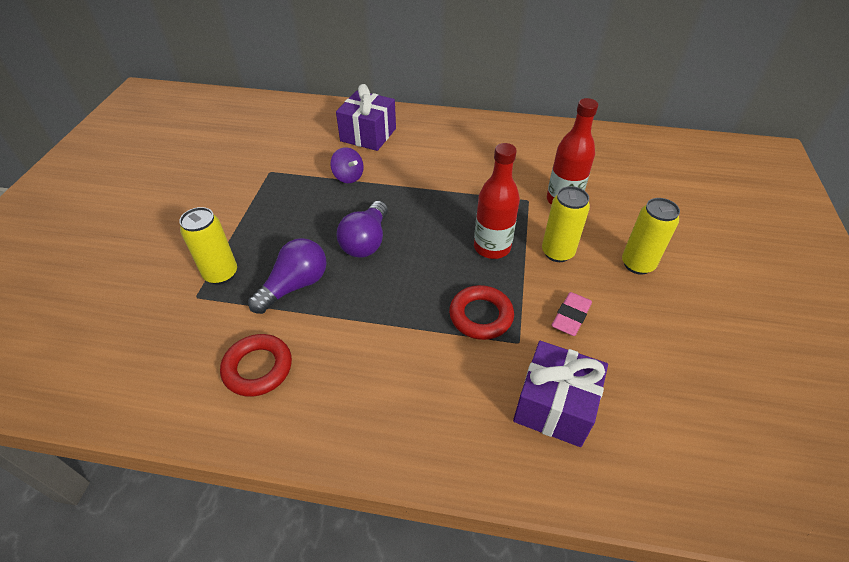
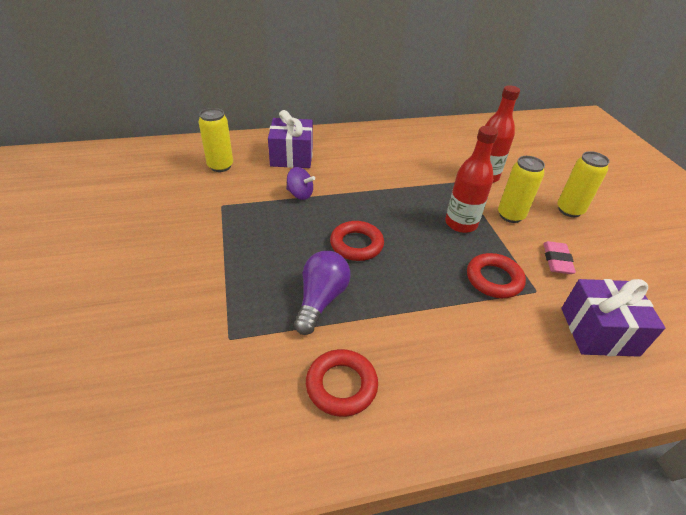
camera: 25 degrees left, 5 degrees down
(221, 274) = (240, 309): yellow can -> yellow can (220, 166)
(366, 241) = (356, 244): purple light bulb -> red ring

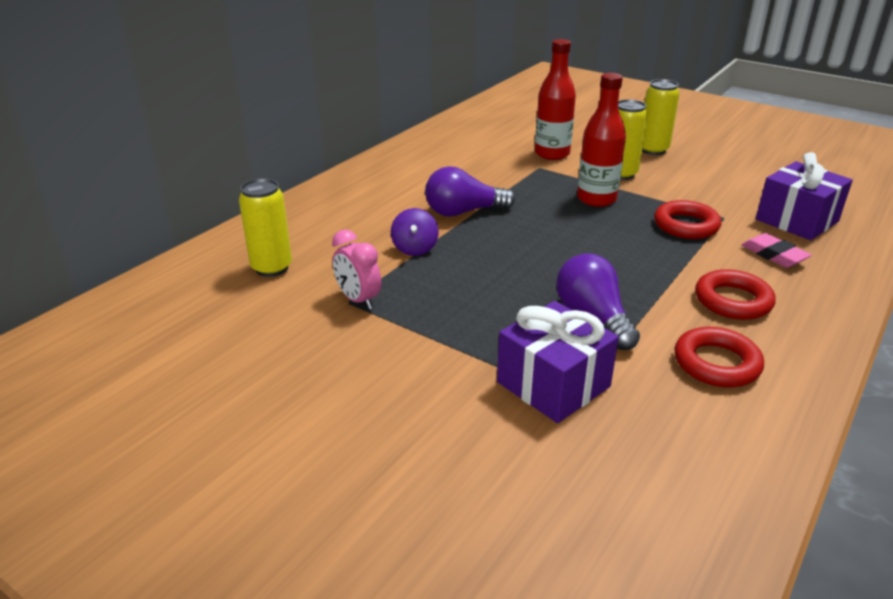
camera: 40 degrees left, 10 degrees down
(227, 207) = (358, 300): none -> pink clock
(292, 156) = (340, 220): purple gift -> purple gift (553, 384)
(300, 194) = (415, 248): purple spinning top -> purple spinning top turned 105 degrees clockwise
(356, 244) = (544, 260): red ring -> red ring (733, 301)
(362, 187) = (463, 212): none -> purple light bulb
(556, 260) = (702, 189): pink eraser -> pink eraser (774, 255)

